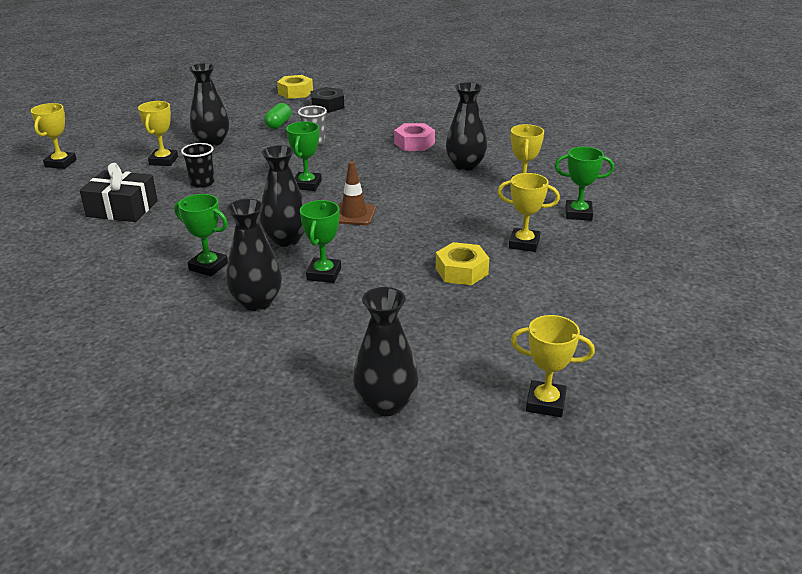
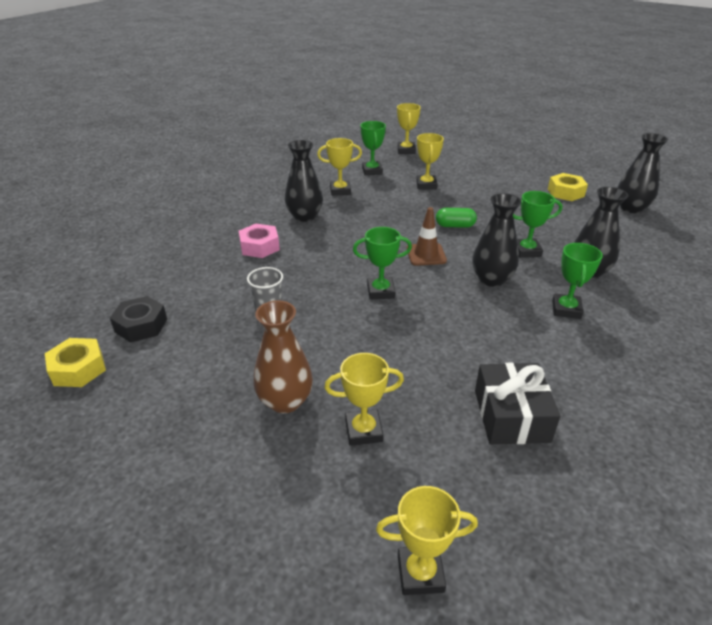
camera: 105 degrees left, 5 degrees up
(202, 183) = (411, 368): black cup -> none
(212, 142) = (285, 401): black vase -> brown vase
(278, 124) = (213, 353): green capsule -> green capsule (455, 226)
(461, 271) = (478, 201): yellow nut -> yellow nut (565, 192)
(545, 403) = (581, 171): yellow trophy -> yellow trophy (406, 150)

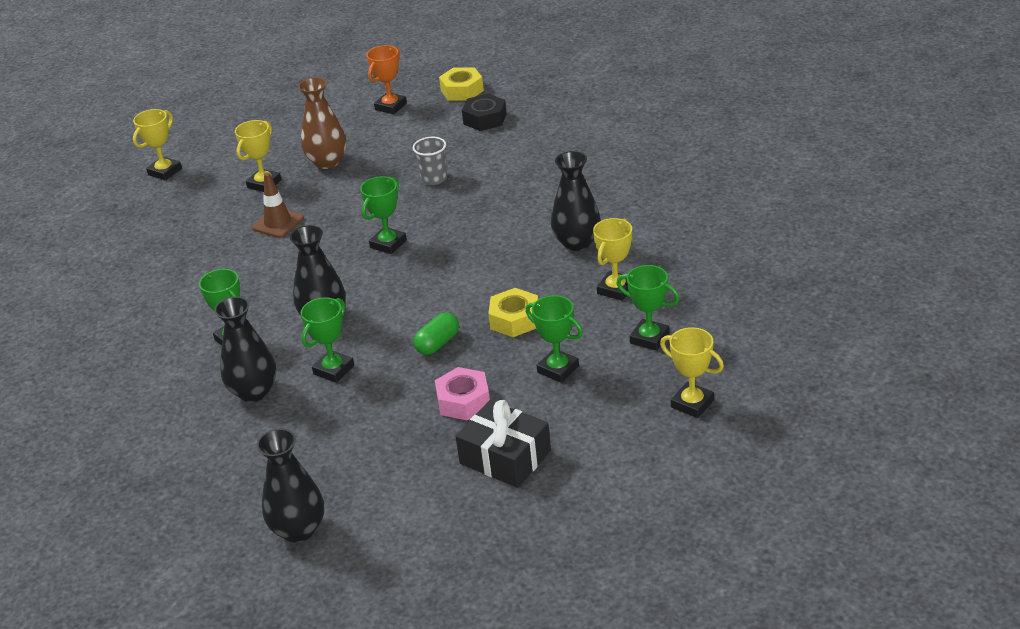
camera: 130 degrees right, 0 degrees up
(135, 412) = (391, 106): none -> orange trophy
(259, 247) = (543, 198): pink nut -> pink nut (463, 401)
(426, 185) = (558, 369): yellow trophy -> green trophy
(426, 255) = (410, 296): brown traffic cone -> brown traffic cone (278, 223)
(511, 415) = (193, 247): black gift -> black gift (505, 457)
(565, 192) = (401, 494): yellow nut -> yellow nut (515, 319)

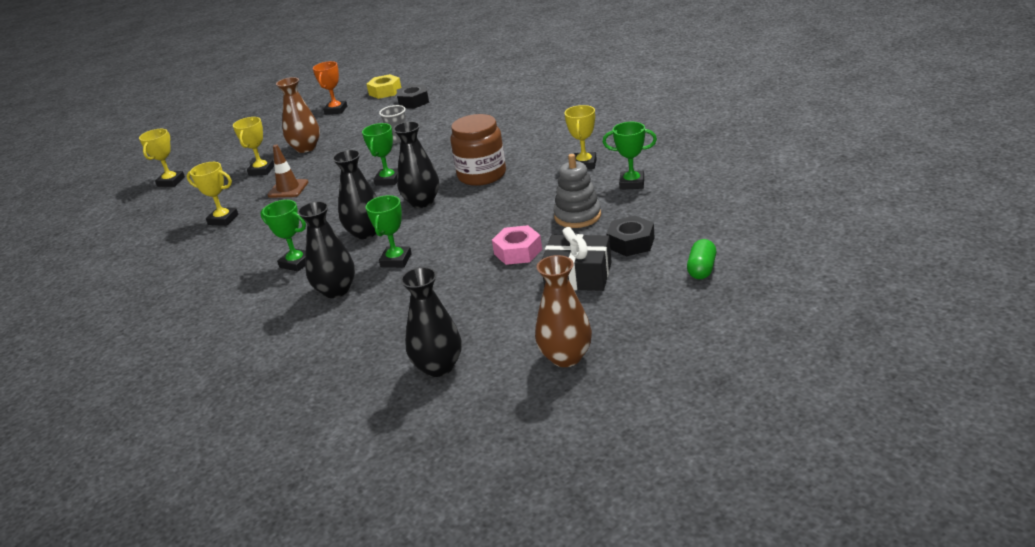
camera: 20 degrees left, 5 degrees down
(426, 562) = (566, 357): none -> brown vase
(438, 343) = (471, 224): green capsule -> green capsule (702, 269)
(492, 269) = (482, 175): none -> brown jar
(515, 319) = (521, 197): yellow nut -> none
(558, 369) = (577, 216): green trophy -> grey stacking toy
(577, 243) = (534, 147): black vase -> black vase (422, 202)
(590, 429) = (631, 243): none -> black nut
(692, 403) = (695, 210): yellow trophy -> yellow trophy (223, 219)

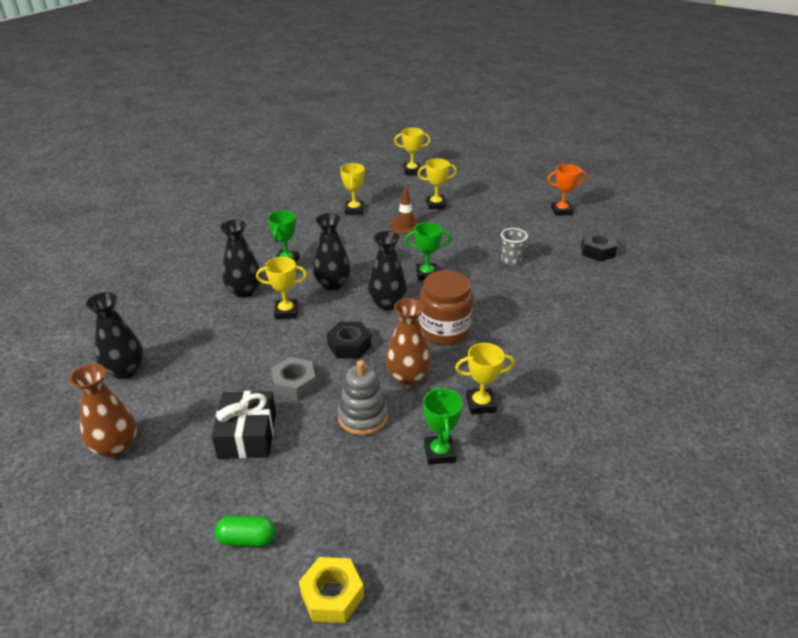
camera: 70 degrees right, 5 degrees up
(306, 148) = (480, 215): brown vase -> brown vase (408, 377)
(385, 92) = (614, 228): yellow nut -> yellow nut (332, 595)
(396, 260) = (286, 312): green trophy -> yellow trophy
(518, 252) = (294, 384): pink nut -> grey nut
(631, 243) = (306, 469): black nut -> black nut (349, 345)

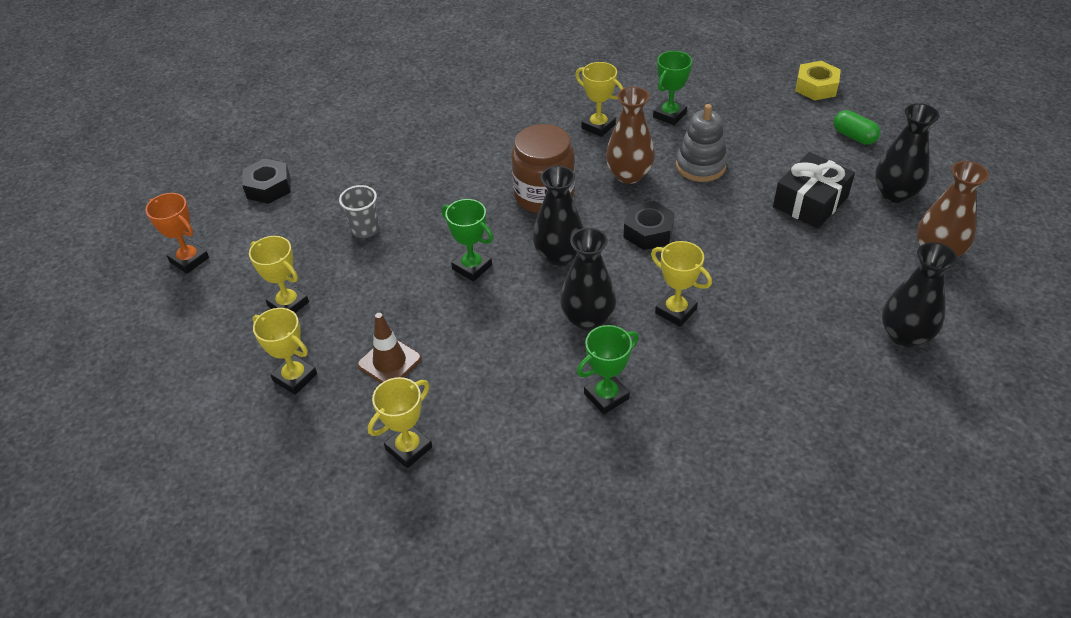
camera: 135 degrees left, 10 degrees up
(244, 291) = (701, 375): black vase -> black vase (895, 193)
(294, 384) = (735, 223): grey nut -> none
(412, 171) = (200, 493): yellow trophy -> yellow trophy (288, 304)

